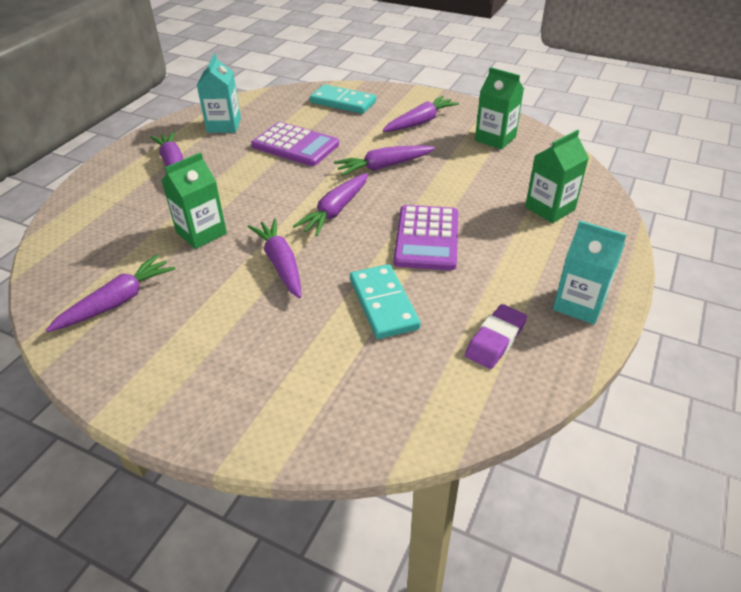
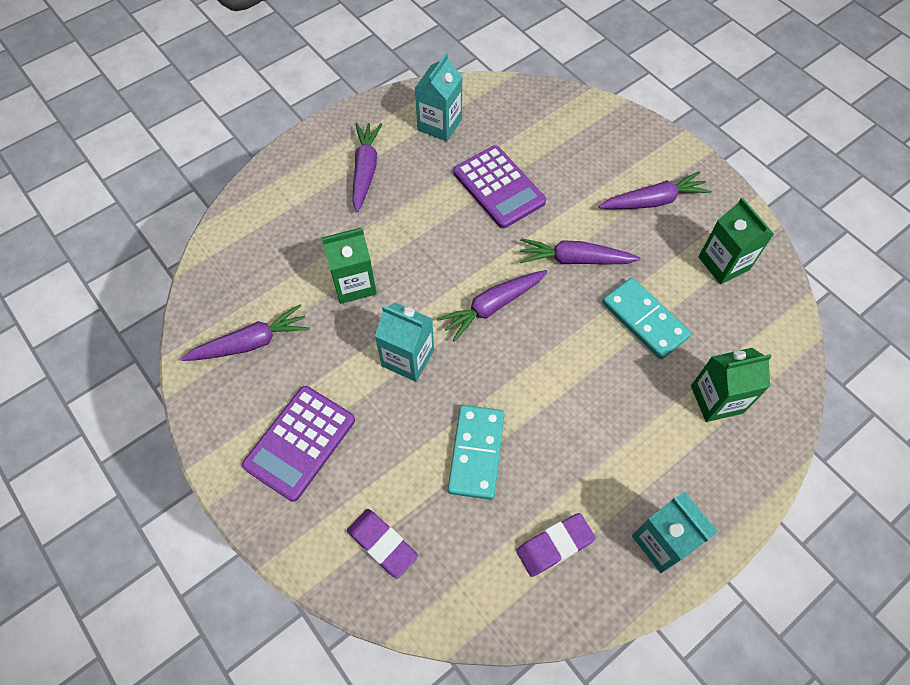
camera: 25 degrees right, 20 degrees up
(280, 264) = (407, 358): purple carrot -> turquoise carton
(337, 400) = (382, 544): none -> purple eraser
(343, 102) = (584, 132): turquoise domino -> turquoise domino (644, 320)
(427, 238) = (563, 385): purple calculator -> purple calculator (300, 443)

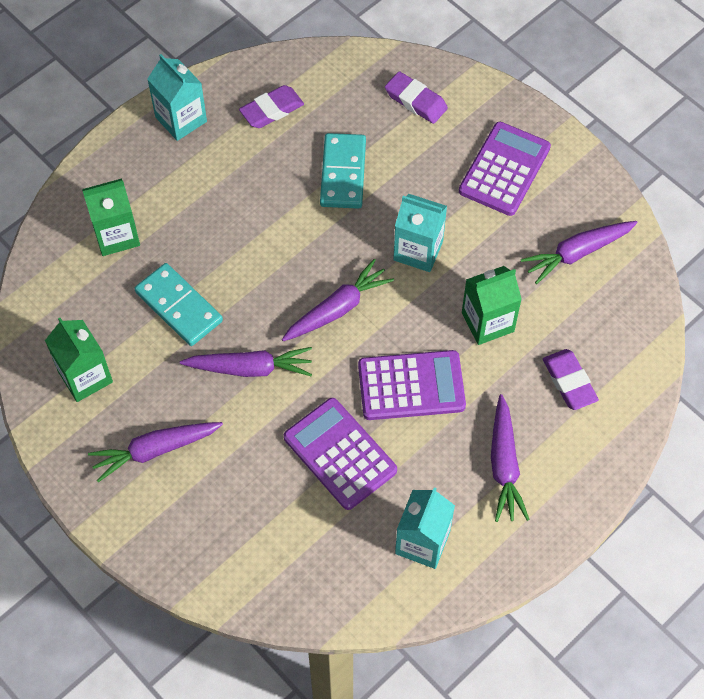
camera: 175 degrees right, 0 degrees up
(294, 228) = (569, 382): none -> purple eraser
(432, 234) = (411, 386): none -> purple calculator

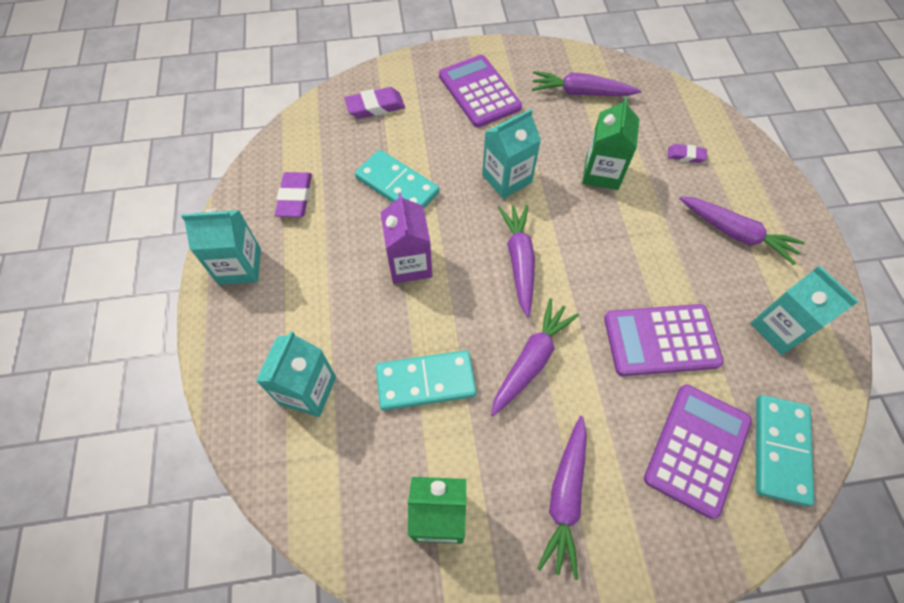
camera: 55 degrees left, 0 degrees up
(116, 235) = (308, 390): green carton -> turquoise carton
(273, 231) = (409, 264): none -> purple carton
(301, 585) = (779, 450): none -> turquoise domino
(411, 386) = (626, 252): purple calculator -> purple calculator (696, 449)
(569, 382) = (685, 155): purple eraser -> purple eraser, size x0.61
(577, 253) = (581, 93): purple carrot -> purple carrot turned 90 degrees clockwise

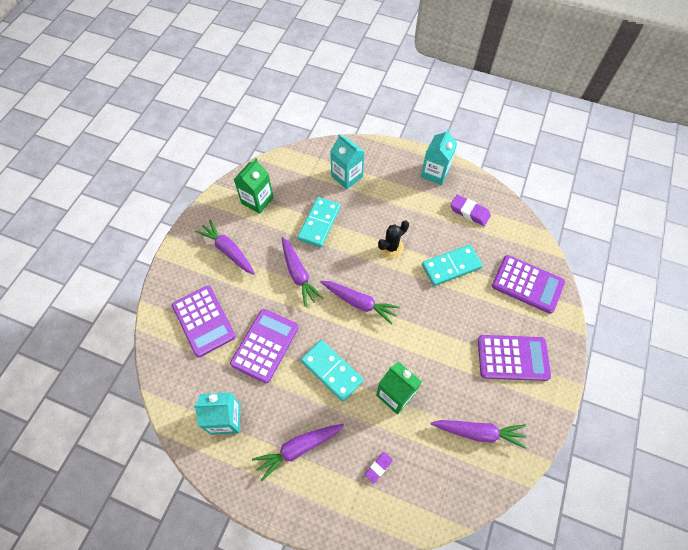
camera: 120 degrees right, 0 degrees up
(375, 107) = (527, 284): purple eraser -> purple calculator
(409, 264) = (391, 247): purple carton -> black cactus
(507, 179) = (423, 331): turquoise carton -> none
(581, 93) = (478, 432): purple carrot -> purple carrot turned 60 degrees clockwise
(779, 450) = (173, 360): turquoise domino -> turquoise domino (332, 371)

